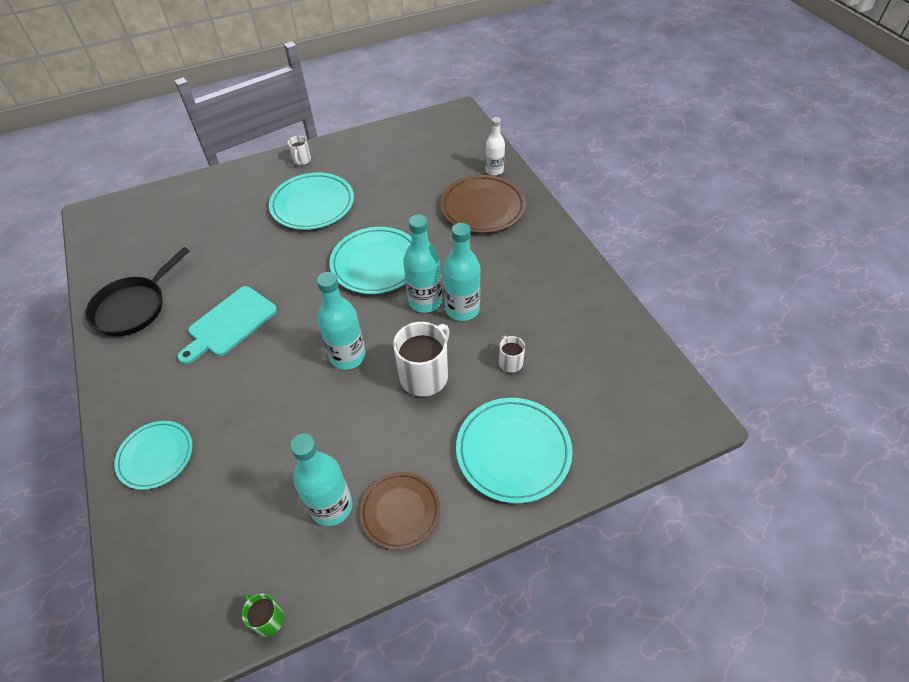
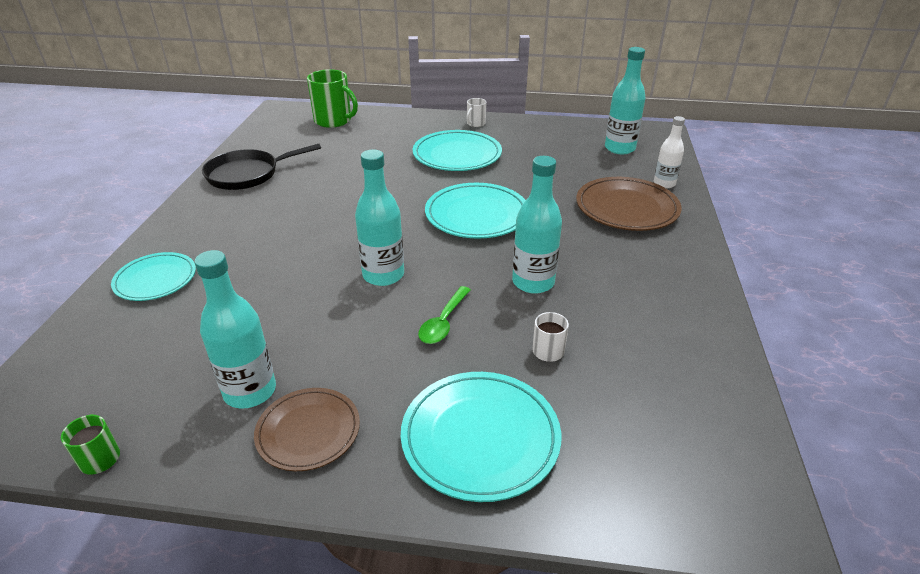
camera: 30 degrees right, 15 degrees down
(162, 207) = (333, 121): none -> green mug
(229, 323) = (307, 211): turquoise cutting board -> none
(425, 301) = (499, 261): turquoise bottle -> turquoise bottle (619, 148)
(425, 375) = (443, 322): white mug -> green spoon

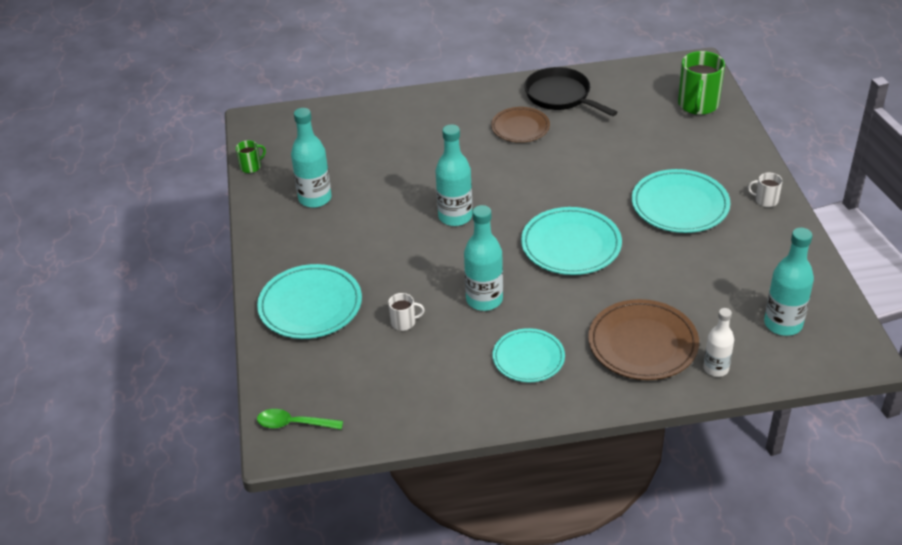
camera: 75 degrees right, 5 degrees up
(155, 280) = (400, 115): turquoise plate -> turquoise plate (528, 358)
(308, 431) = (292, 233): brown plate -> brown plate (520, 127)
(443, 322) = (413, 262): green spoon -> green spoon (294, 424)

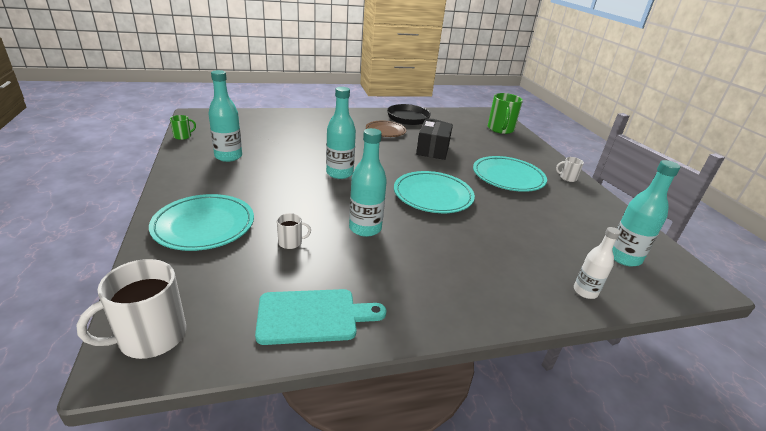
camera: 10 degrees left, 10 degrees down
(294, 424) = (151, 336): green spoon -> white mug
(431, 402) = (313, 316): none -> turquoise cutting board
(528, 358) = (410, 277): turquoise plate -> none
(584, 161) = (432, 150): none -> black box
(642, 344) = (512, 268): brown plate -> none

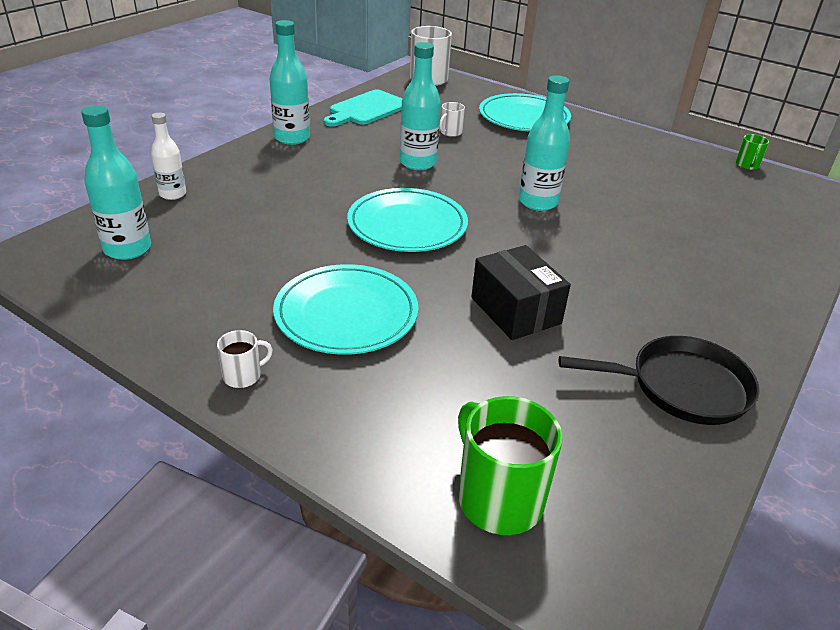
camera: 140 degrees right, 5 degrees up
(228, 156) = (658, 167): turquoise bottle -> turquoise bottle (292, 138)
(385, 131) = (642, 313): brown plate -> none

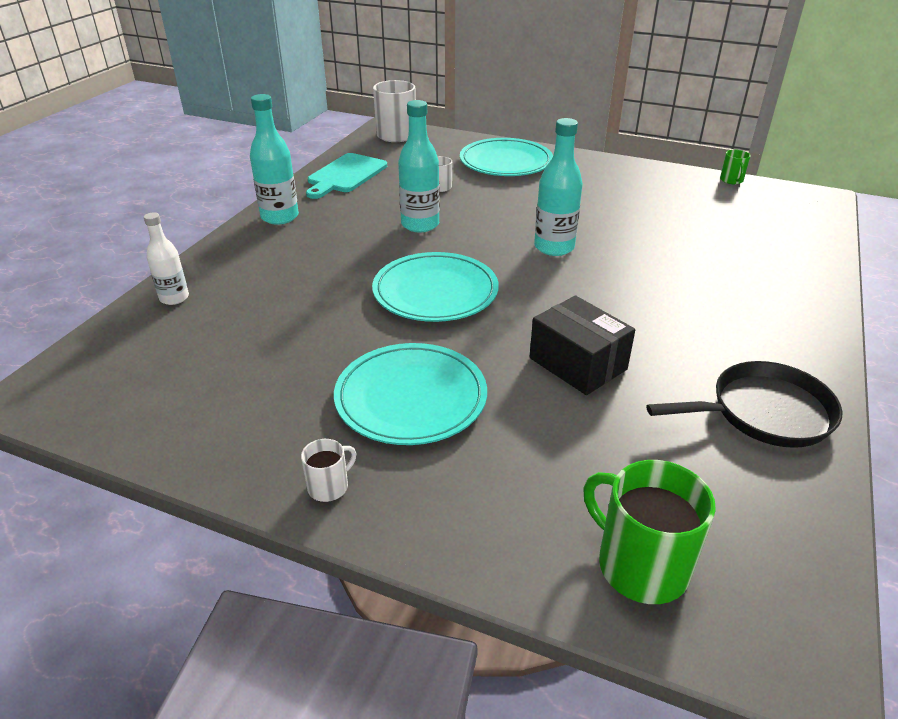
camera: 10 degrees left, 0 degrees up
(128, 249) = (147, 367): turquoise bottle -> none

